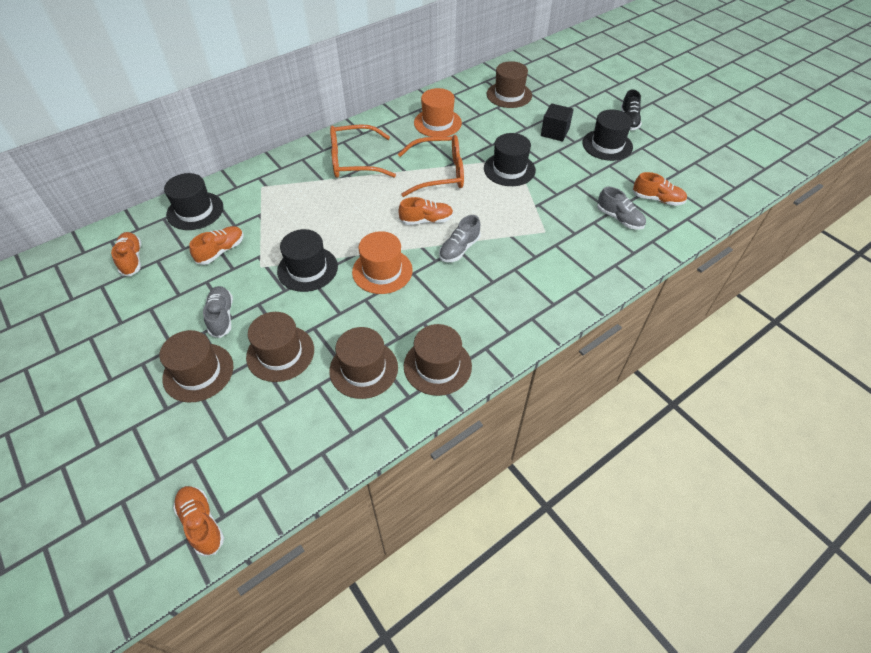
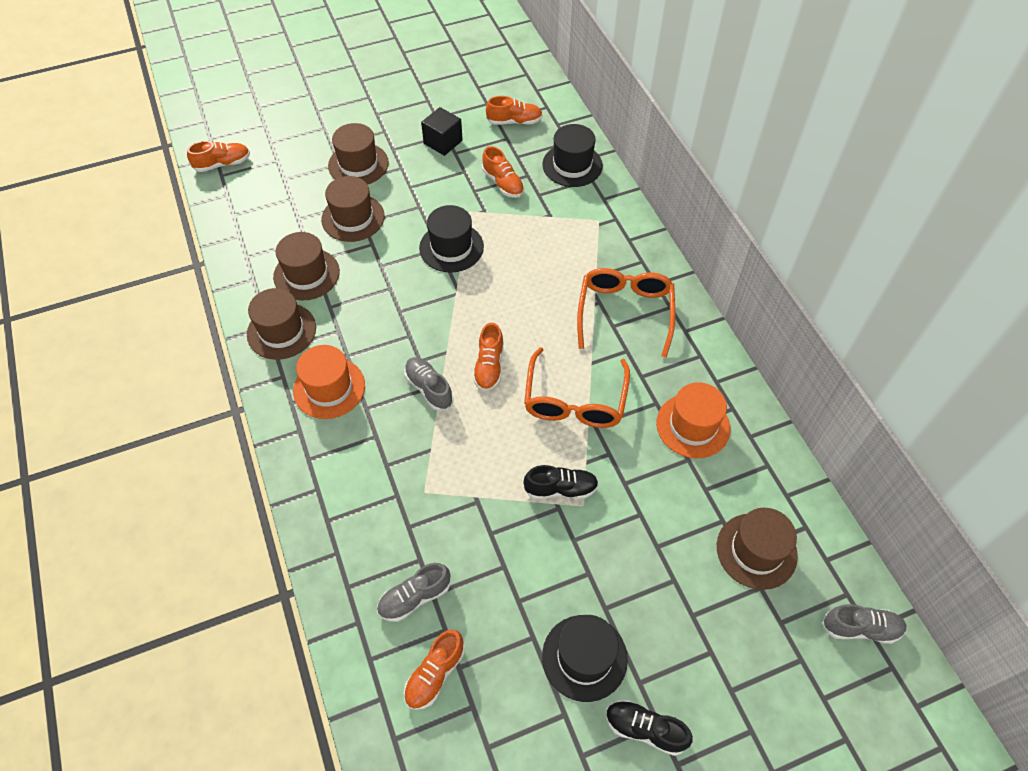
camera: 105 degrees right, 5 degrees up
(221, 316) = (414, 181): grey shoe -> grey shoe (860, 628)
(382, 271) = (423, 309): orange hat -> orange hat (329, 388)
(509, 169) = (560, 489): black hat -> black shoe
(555, 132) = (636, 586): black cube -> black cube (443, 142)

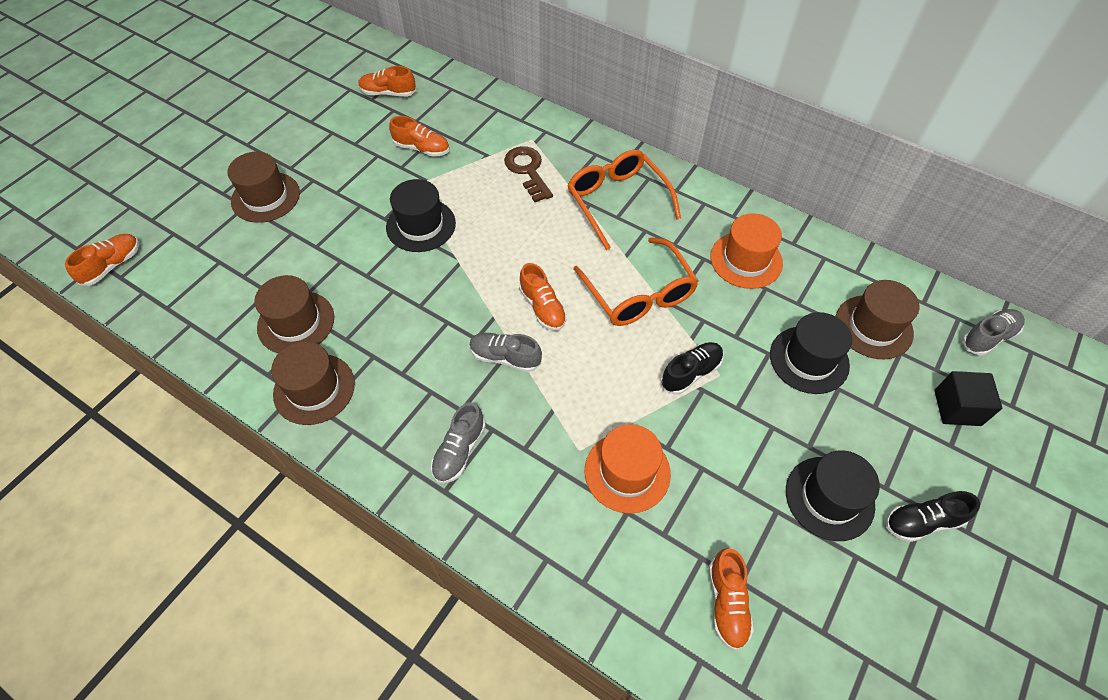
camera: 35 degrees left, 0 degrees up
(329, 388) = (409, 413): orange hat -> orange hat (627, 472)
(353, 218) = (301, 247): brown hat -> none
(414, 597) = (651, 548): grey shoe -> grey shoe (459, 451)
(443, 142) = (335, 140): black cube -> black cube (957, 408)
(514, 121) = (388, 93): orange shoe -> orange shoe turned 135 degrees counterclockwise
(572, 165) = (471, 106): black hat -> black hat (809, 359)
(572, 246) = (527, 171): none -> brown key

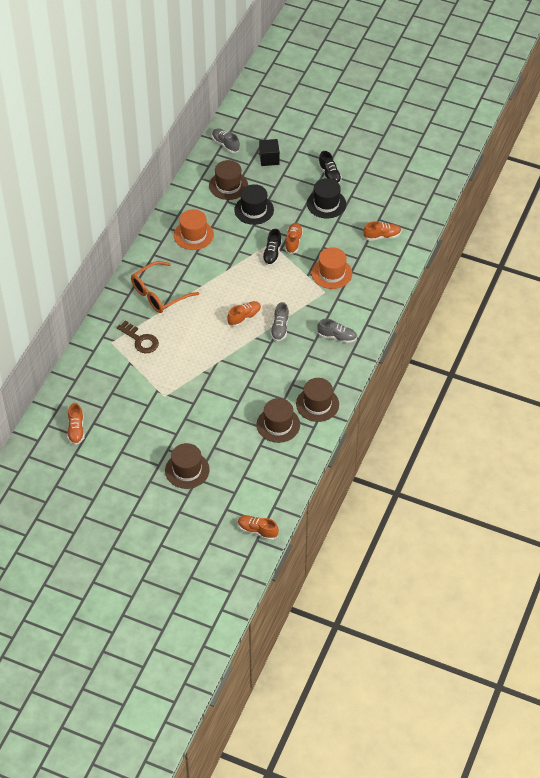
camera: 100 degrees left, 5 degrees down
(421, 225) = (195, 384): black hat -> none
(422, 148) = (129, 398): orange shoe -> orange shoe (293, 242)
(527, 171) = (140, 340): brown key -> brown key turned 105 degrees counterclockwise
(639, 294) = (226, 278): orange glasses -> none
(691, 373) = (272, 254): black shoe -> black shoe turned 120 degrees counterclockwise

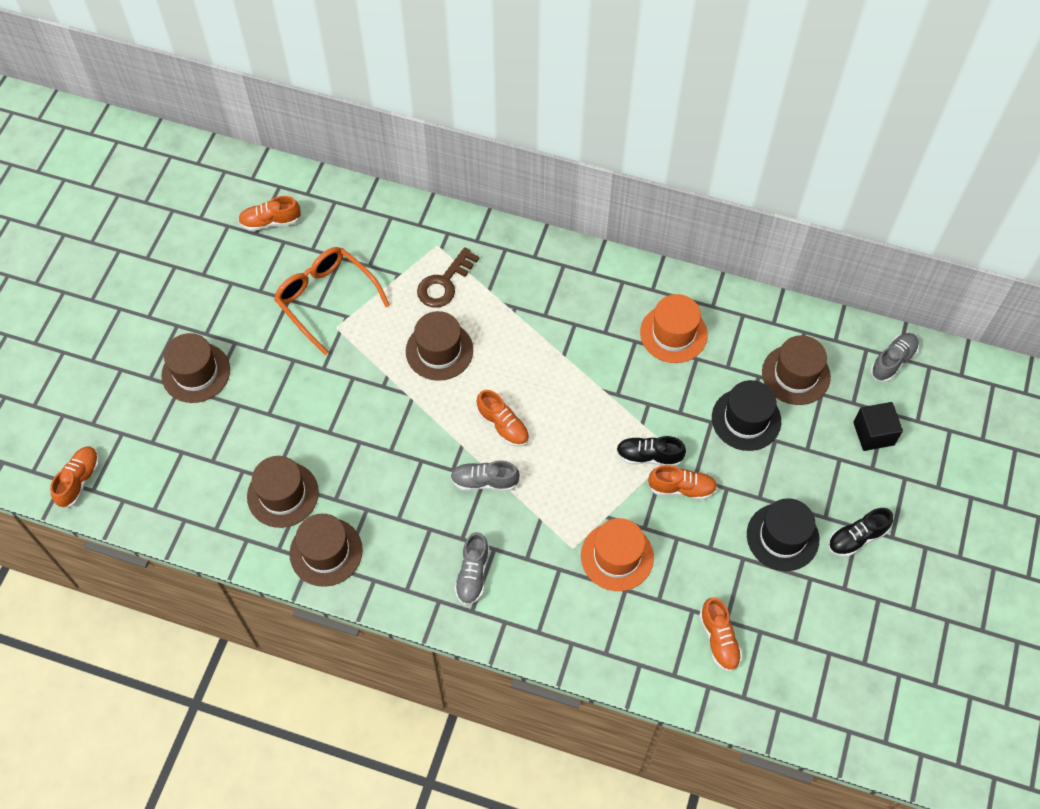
camera: 85 degrees right, 10 degrees up
(159, 294) = (540, 298): orange glasses -> orange glasses (326, 299)
(189, 345) = (439, 350): none -> brown hat

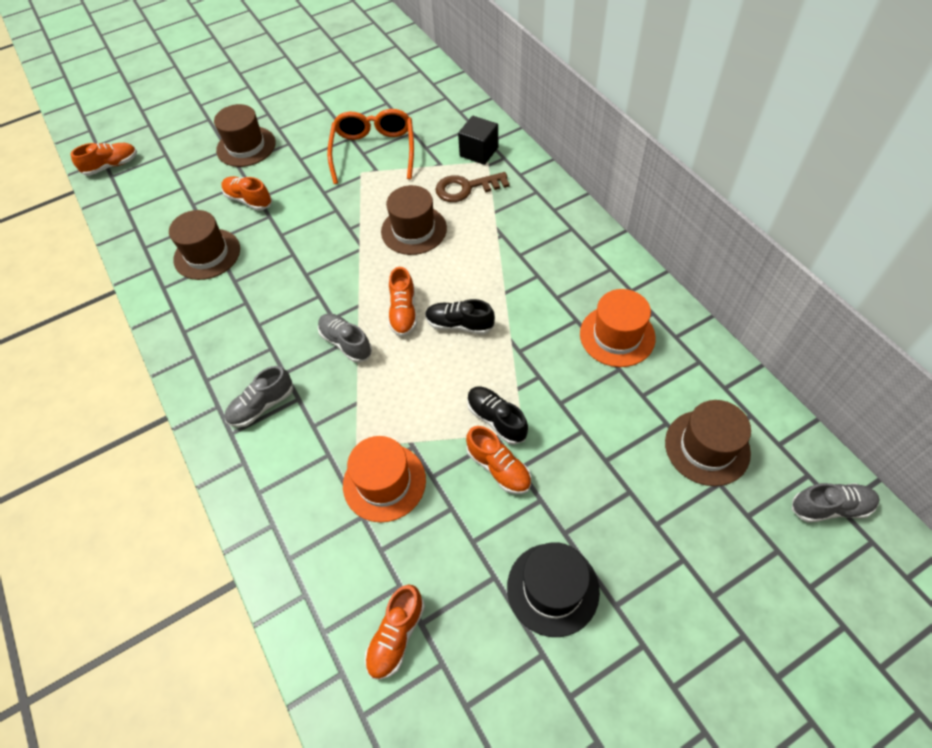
camera: 45 degrees right, 5 degrees down
(270, 221) = (391, 87): orange shoe -> orange shoe (249, 200)
(326, 552) = (188, 311): brown hat -> none
(746, 419) = (618, 452): black hat -> none
(856, 538) = (631, 655): black shoe -> black shoe (459, 324)
(873, 433) = (745, 562): black cube -> black cube (479, 152)

